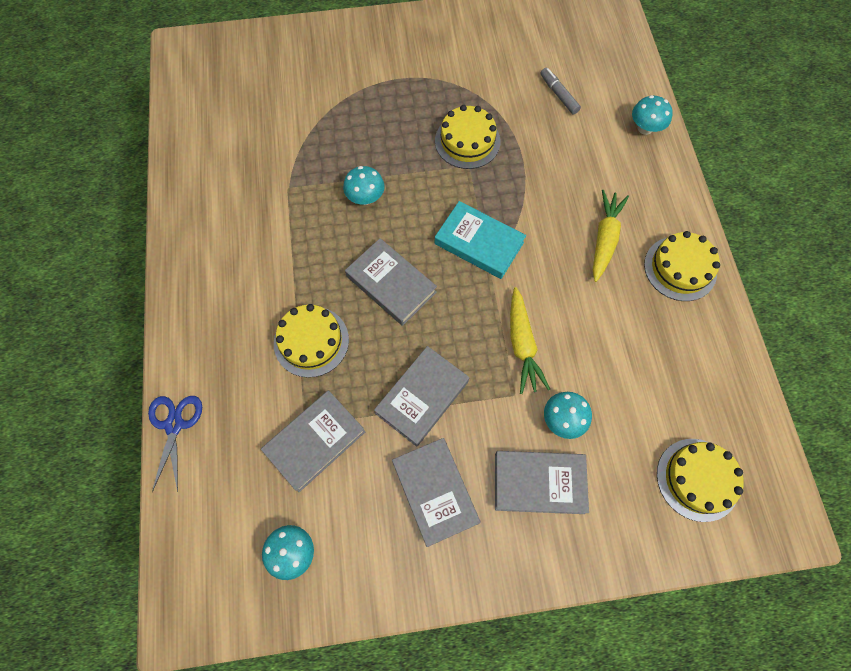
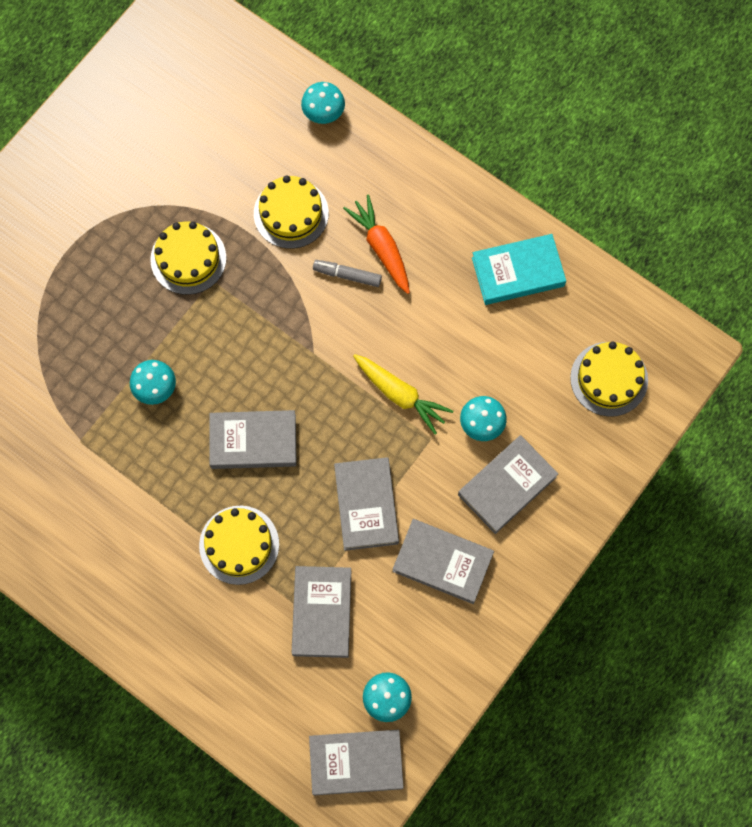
camera: 45 degrees left, 5 degrees up
(174, 425) = (204, 705): blue scissors -> none
(223, 577) = (356, 762): none -> grey book
(479, 243) = (287, 342): turquoise book -> turquoise book (518, 272)
(558, 95) = (222, 143): grey marker -> grey marker (347, 275)
(604, 239) = (381, 247): yellow carrot -> orange carrot
(680, 268) = (460, 221): yellow cake -> yellow cake (291, 213)

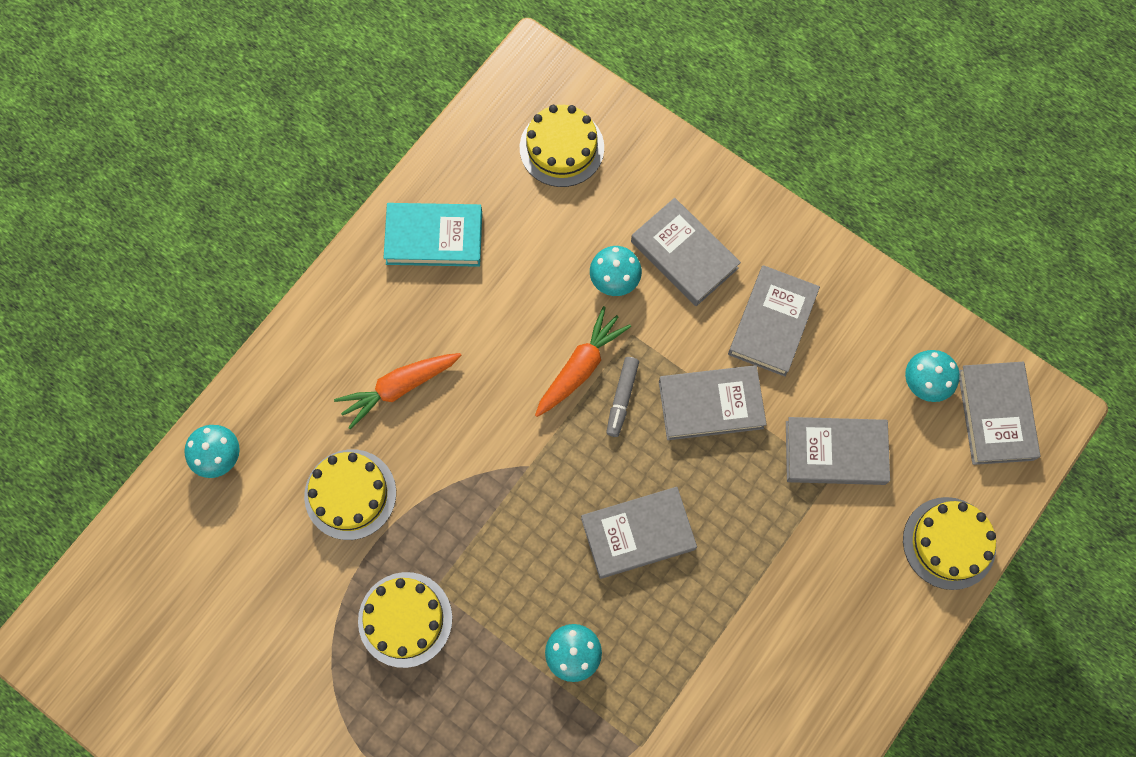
camera: 90 degrees left, 0 degrees up
(239, 545) = (762, 547): yellow cake -> yellow cake (949, 543)
(253, 441) = (638, 533): grey book -> grey book turned 75 degrees clockwise
(347, 275) = (433, 427): grey marker -> grey marker (622, 398)
(400, 395) = (580, 367): yellow carrot -> orange carrot
(518, 272) = (434, 238): turquoise book -> turquoise book turned 75 degrees counterclockwise

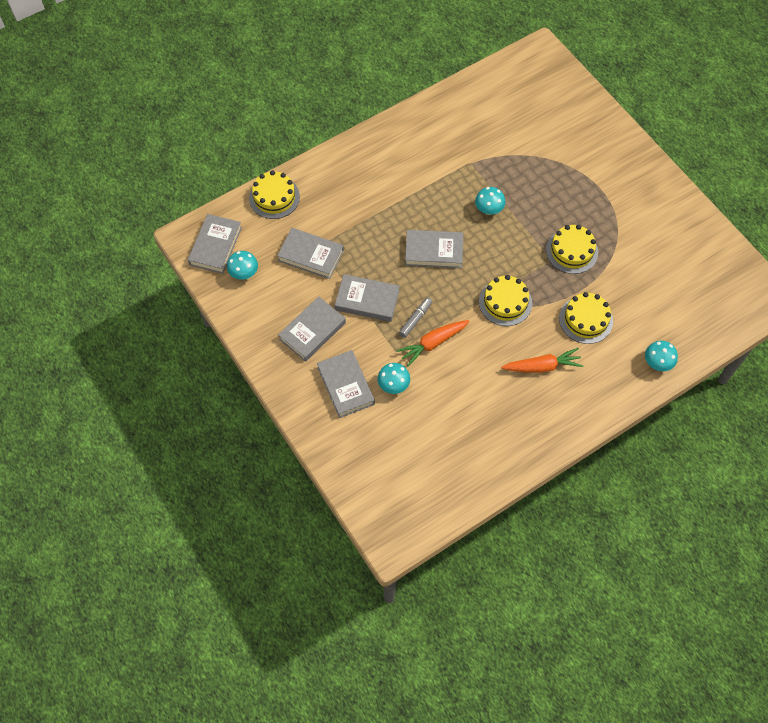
camera: 160 degrees left, 10 degrees down
(434, 238) = (495, 447): turquoise book -> none
(561, 148) = (394, 478): yellow cake -> yellow cake (505, 302)

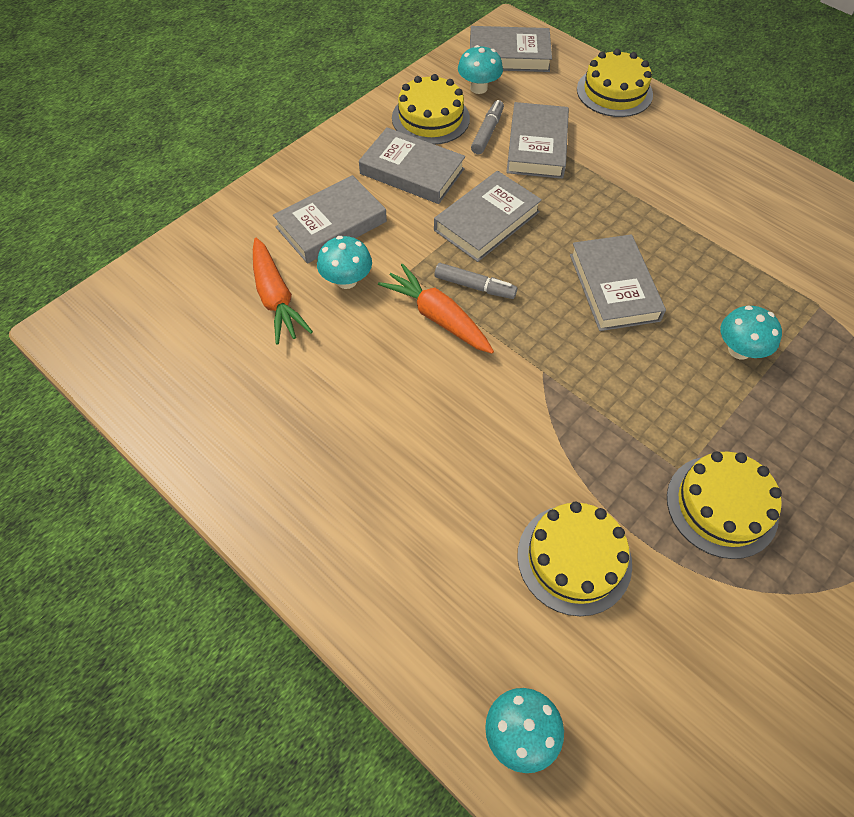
camera: 75 degrees right, 5 degrees down
(289, 280) = (487, 132): none -> grey marker
(367, 300) = (487, 221): grey book -> grey book turned 45 degrees clockwise
(505, 302) = (557, 409): yellow cake -> yellow cake (430, 118)
(542, 366) = (442, 494): orange carrot -> orange carrot (276, 298)

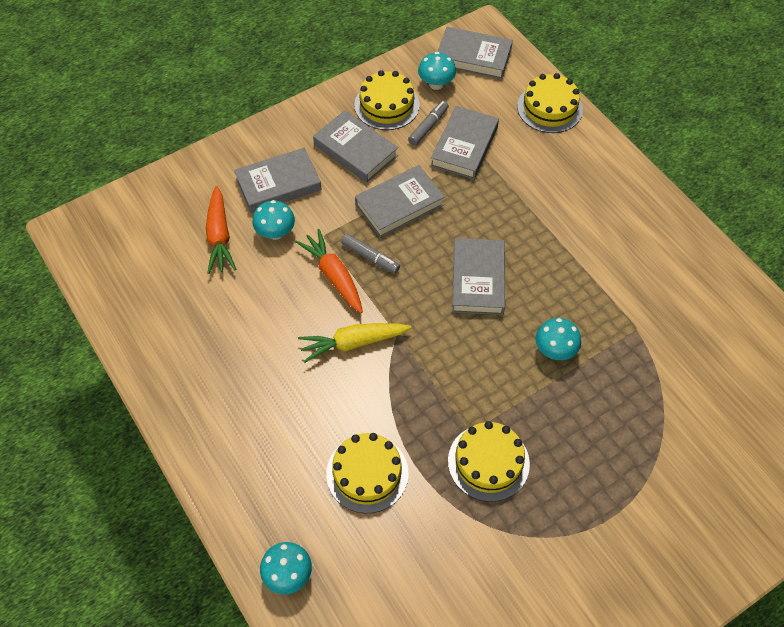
camera: 15 degrees right, 0 degrees up
(492, 393) = (353, 343): none -> yellow carrot

